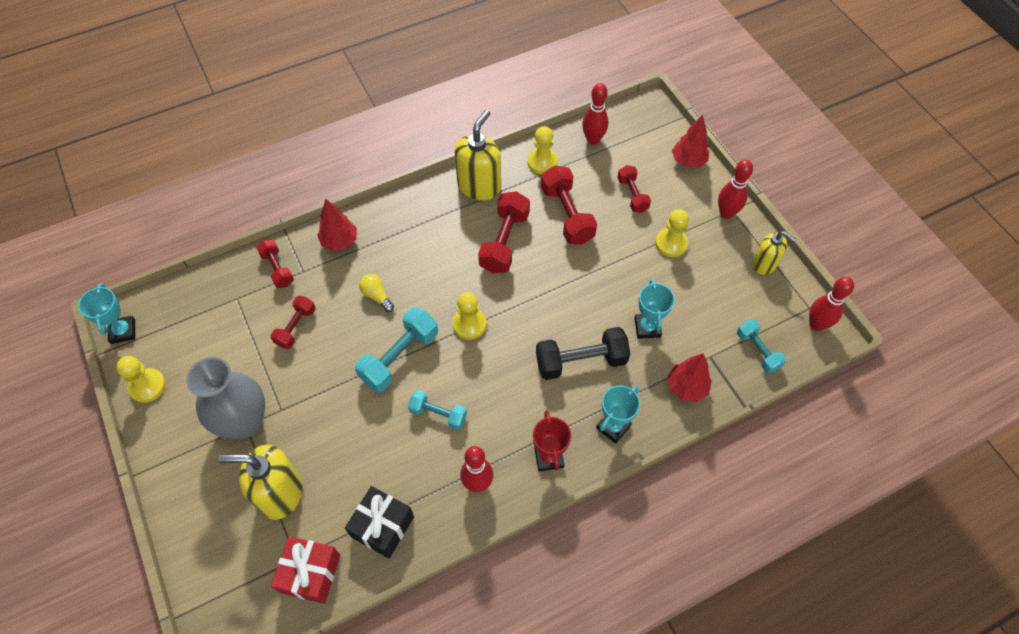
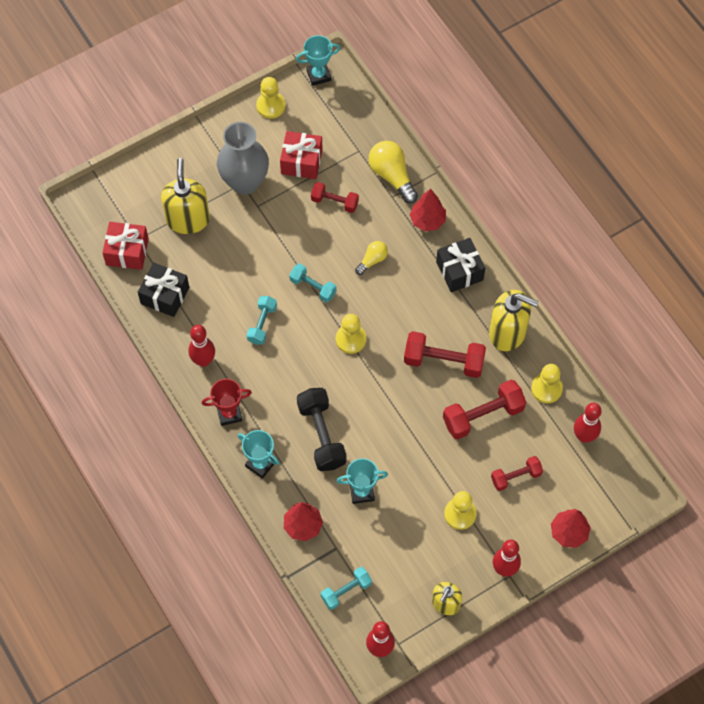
camera: 85 degrees right, 5 degrees up
(234, 357) = (301, 162): none -> red gift
(277, 269) = (392, 176): red dumbbell -> yellow light bulb
(399, 357) = (313, 287): turquoise dumbbell -> turquoise dumbbell, size x0.61
(404, 219) = (459, 271): none -> black gift

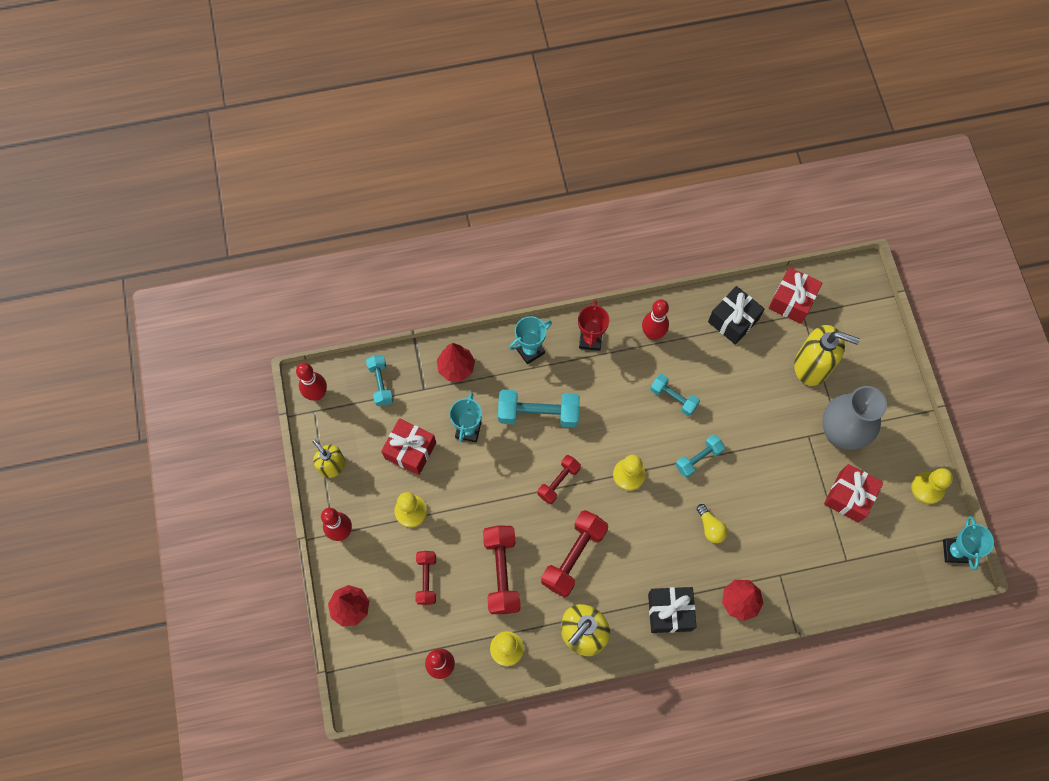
camera: 110 degrees right, 5 degrees up
(321, 435) = (538, 413): black dumbbell -> turquoise dumbbell
(334, 202) = (790, 513): red dumbbell -> red dumbbell (558, 482)
(392, 176) = (805, 584): yellow light bulb -> none
(402, 537) = (410, 450): none -> red gift

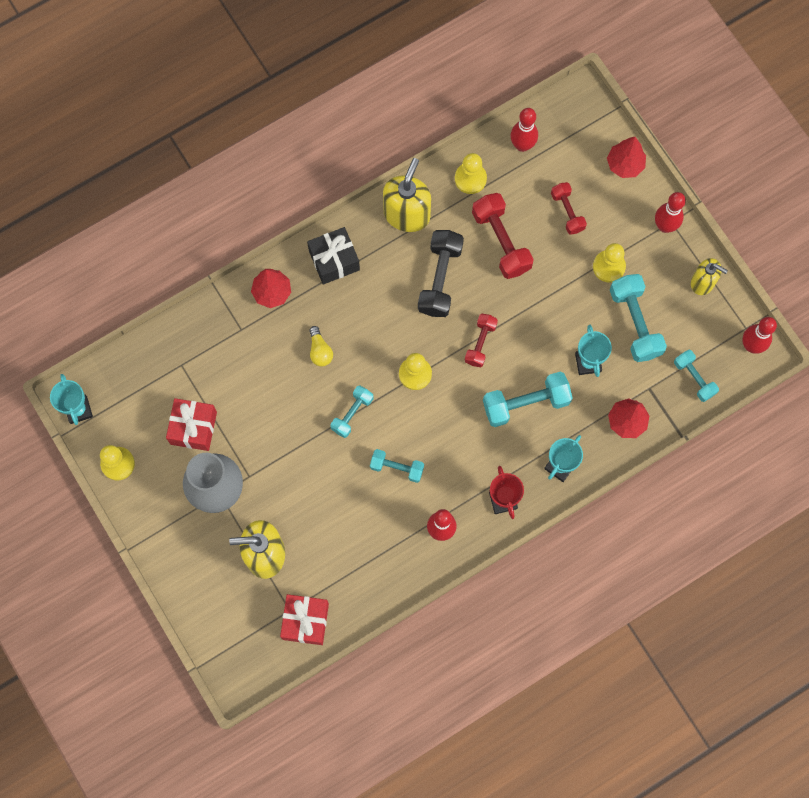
camera: 160 degrees right, 5 degrees up
(410, 450) = (635, 323): red gift -> turquoise dumbbell
(574, 556) = (440, 279): red dumbbell -> black dumbbell
(710, 527) = (320, 351): yellow light bulb -> yellow light bulb turned 150 degrees counterclockwise
(733, 320) = (361, 576): black gift -> none

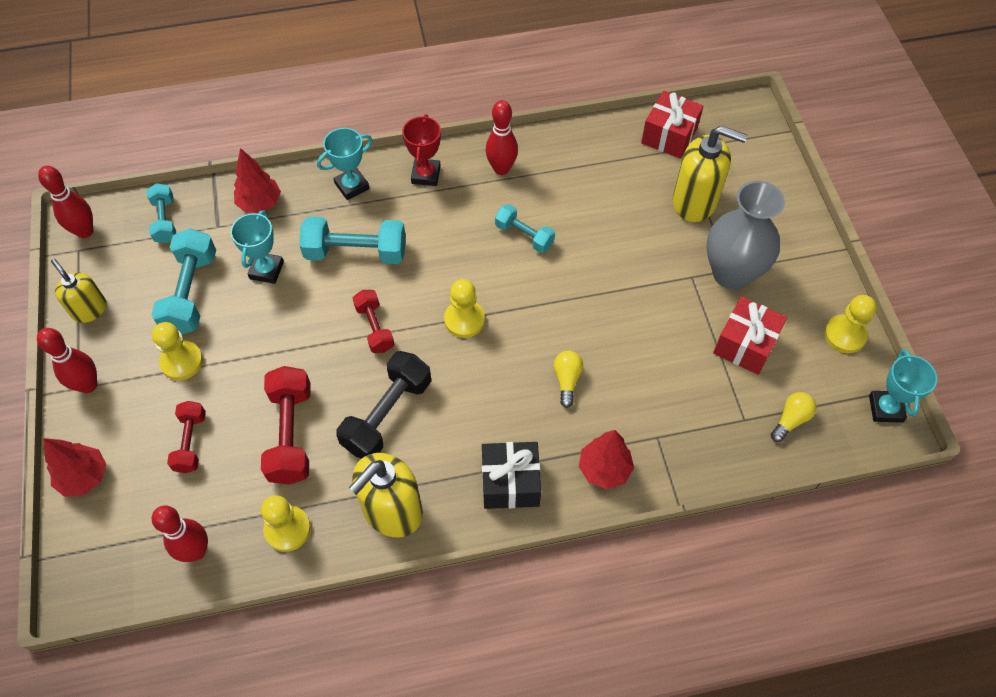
camera: 160 degrees left, 15 degrees down
(147, 376) = (790, 420): none -> yellow light bulb
(352, 414) = (553, 302): turquoise dumbbell -> none
(480, 343) = (374, 328): red dumbbell -> red dumbbell turned 60 degrees counterclockwise

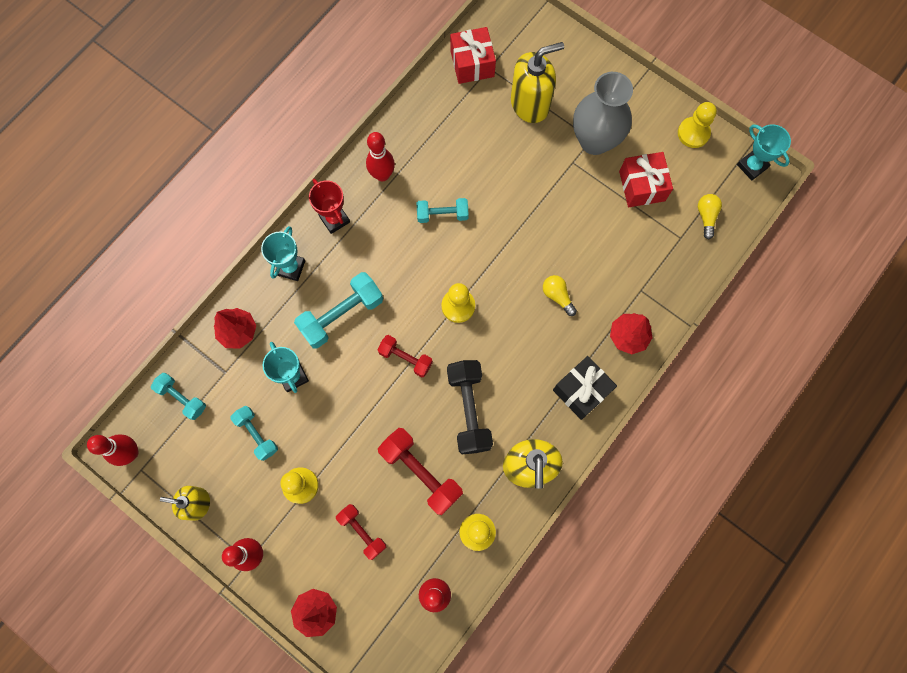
camera: 40 degrees left, 15 degrees up
(191, 293) = (257, 434): turquoise dumbbell -> turquoise dumbbell, size x0.61

